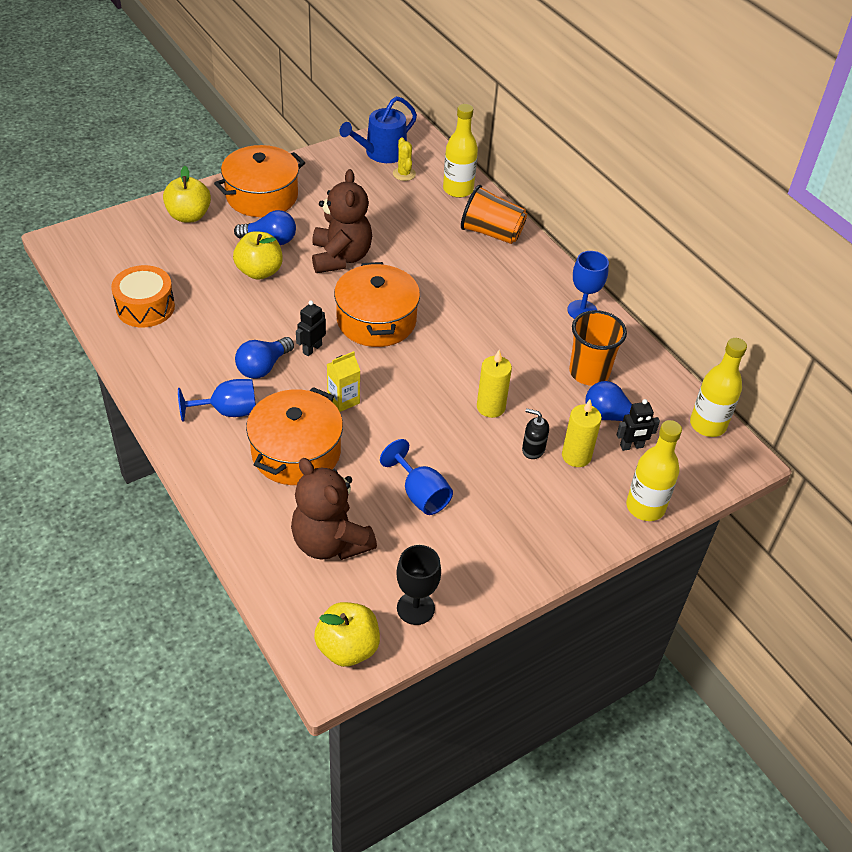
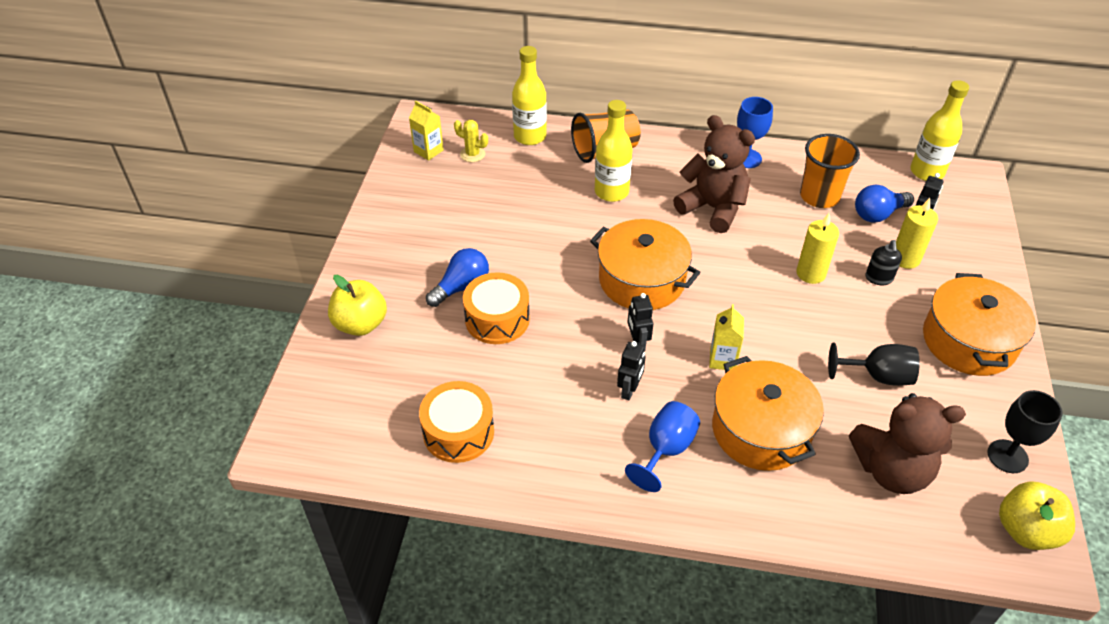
camera: 45 degrees left, 0 degrees up
(259, 271) = (497, 319): yellow apple -> orange drum
(262, 196) = (393, 257): orange pot -> orange pot (968, 341)
(263, 367) = (629, 390): blue light bulb -> black robot
(340, 257) = (537, 255): brown teddy bear -> brown teddy bear (713, 208)
(381, 153) = (428, 151): blue watering can -> yellow carton
(420, 494) = (878, 376): blue goblet -> black goblet
(533, 449) = (879, 278): black soap dispenser -> black soap dispenser turned 60 degrees counterclockwise
(645, 507) = (987, 255): yellow bottle -> yellow bottle (611, 192)

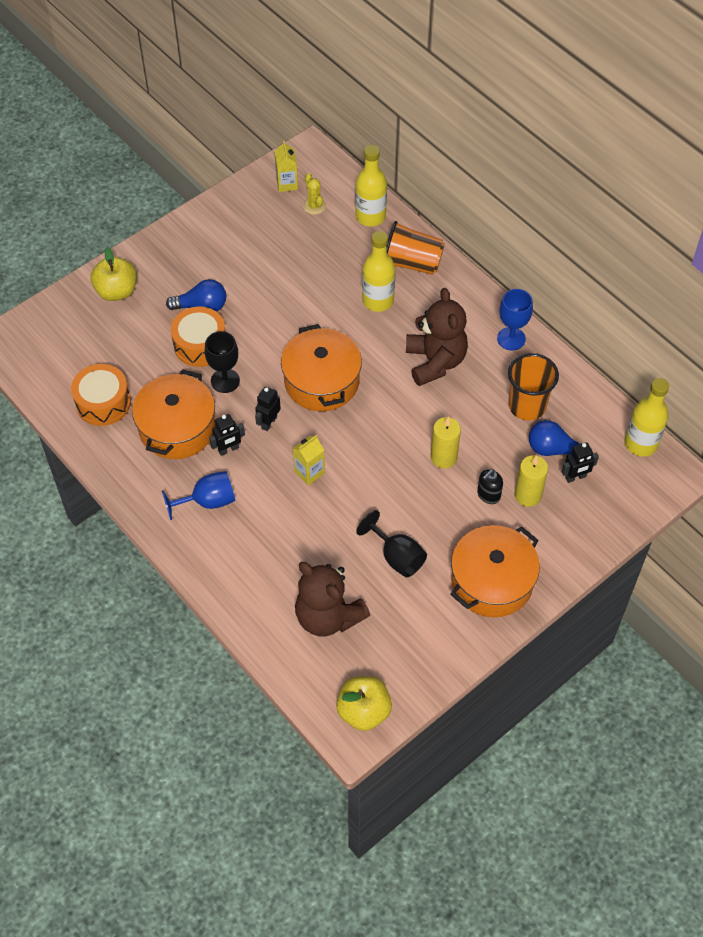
camera: 40 degrees right, 10 degrees up
(761, 430) = (278, 533): orange pot -> orange pot (177, 428)
(1007, 456) = (413, 665): black goblet -> black goblet (225, 381)

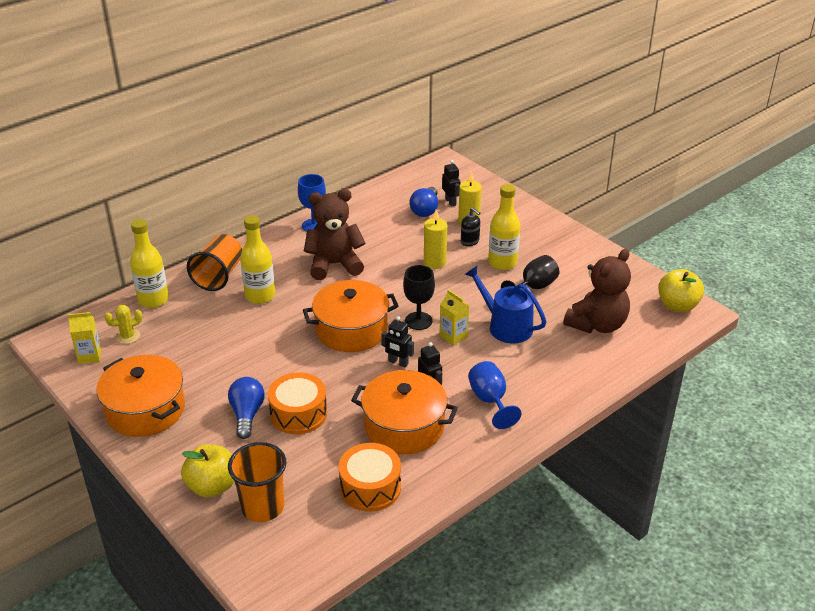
camera: 90 degrees left, 20 degrees down
(225, 381) = (346, 394): black goblet -> black goblet (418, 321)
(326, 523) = (505, 326): none -> blue watering can
(492, 581) = (548, 242): orange pot -> orange pot (145, 410)
(527, 406) = (383, 220): orange cup -> orange cup (262, 507)
(640, 443) = (419, 173): yellow bottle -> yellow bottle (502, 263)

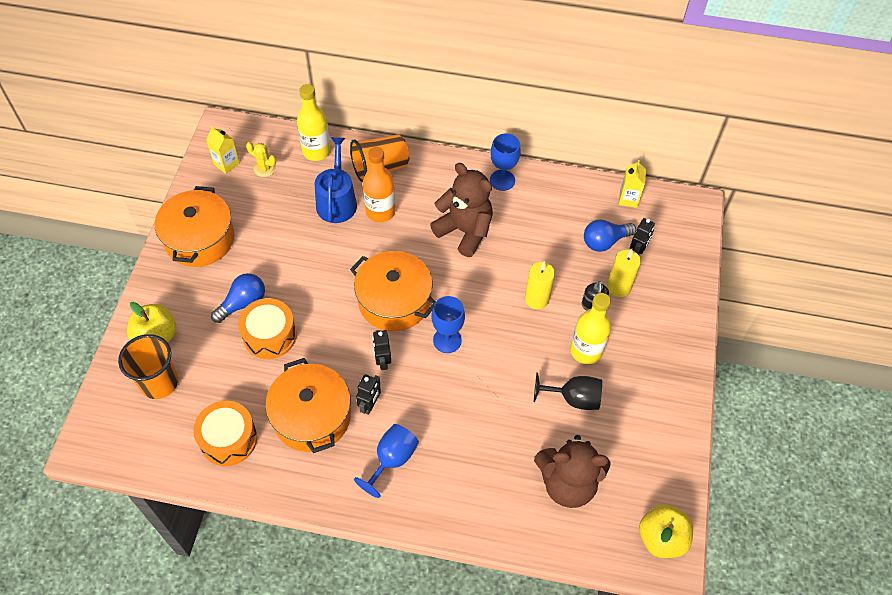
camera: 50 degrees right, 20 degrees up
(260, 296) = (380, 212): yellow bottle -> orange bottle
(418, 321) = (447, 340): black goblet -> blue goblet
(453, 336) = (450, 379): yellow carton -> yellow carton (628, 199)
(505, 326) = (498, 410): blue watering can -> blue watering can (337, 201)

